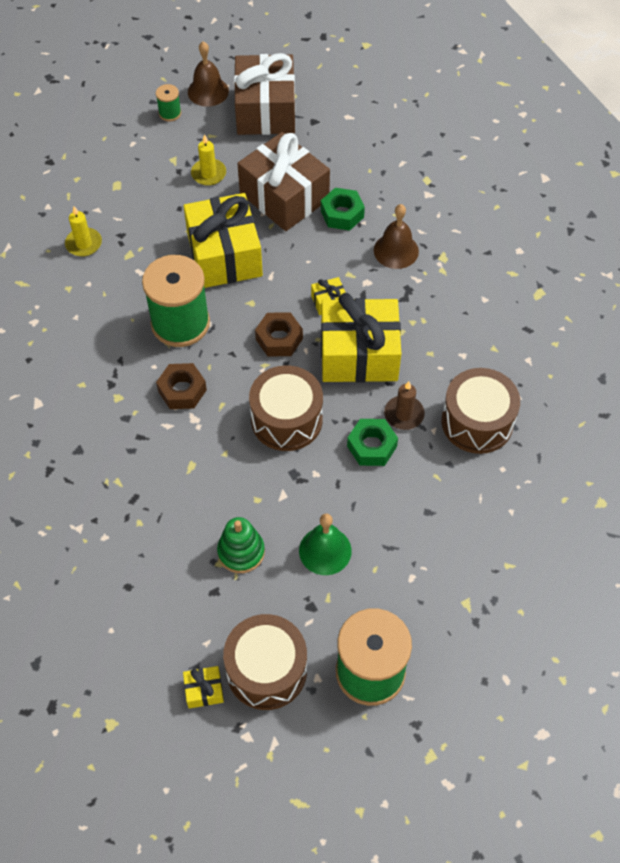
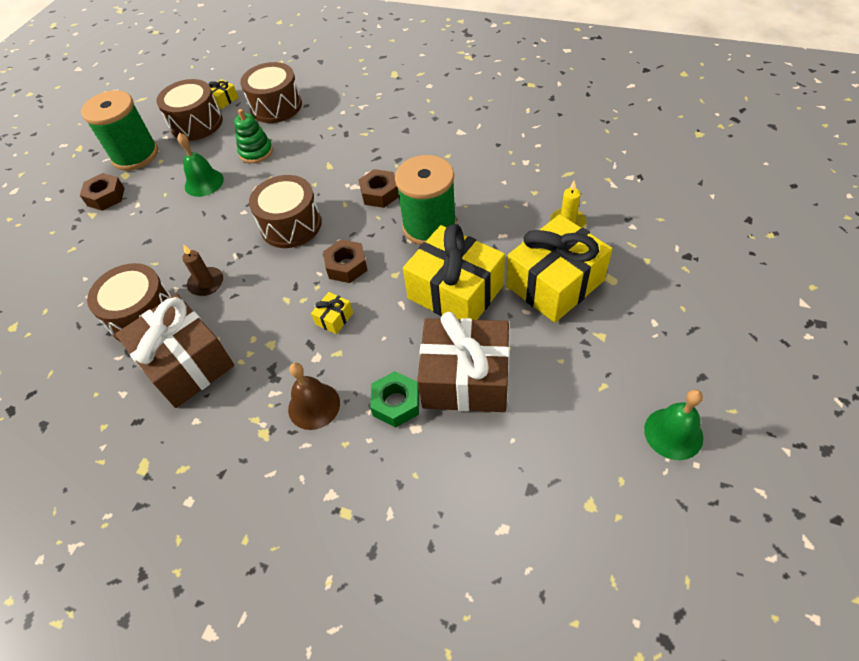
camera: 145 degrees right, 5 degrees down
(159, 615) = (276, 106): none -> brown drum
(170, 113) = (669, 377): green spool -> none
(208, 91) = (673, 433): brown bell -> green bell
(208, 174) = (555, 347): yellow candle -> none
(265, 110) = (592, 459): brown gift -> brown gift (186, 363)
(359, 354) = (274, 298): yellow gift -> yellow gift (555, 283)
(372, 446) = (215, 249): green nut -> none
(438, 621) = (106, 197): none -> brown nut

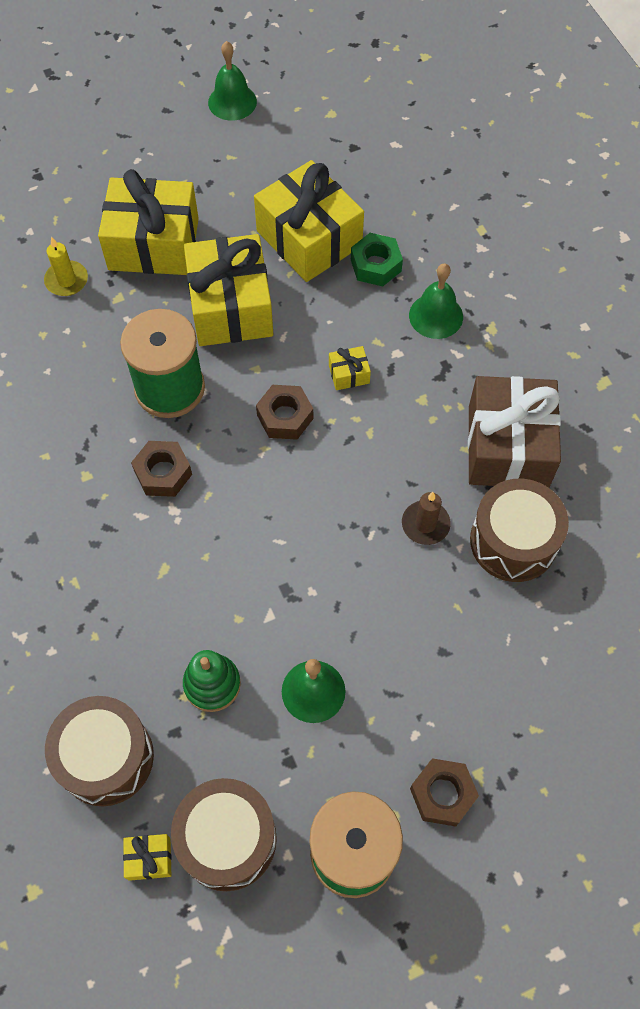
camera: 140 degrees left, 10 degrees up
(291, 225) = (284, 519): brown drum -> none
(314, 406) = (436, 316): brown bell -> green bell
(465, 378) = (309, 238): brown gift -> yellow gift

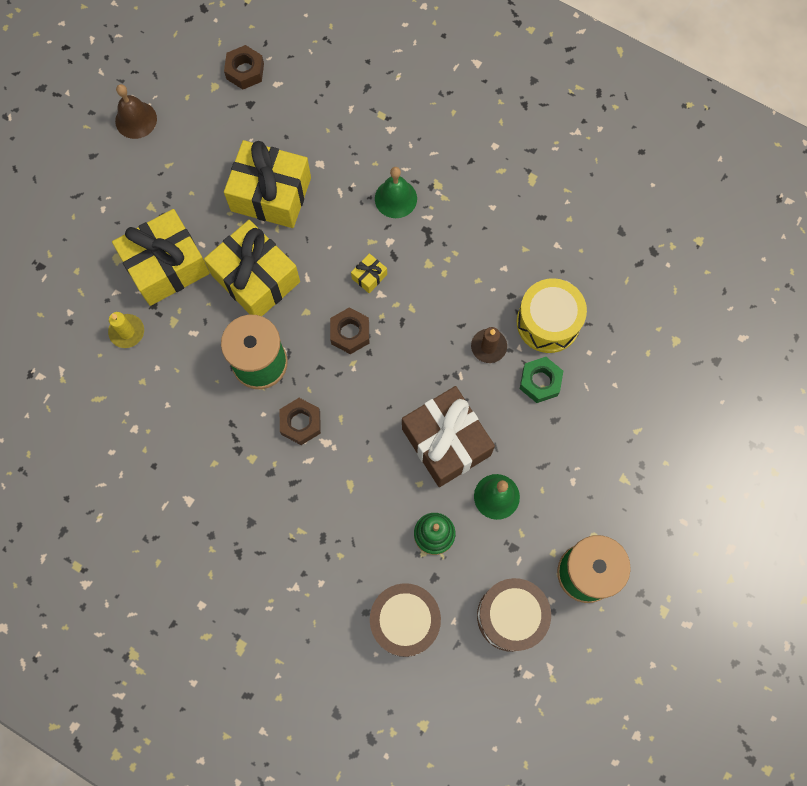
camera: 35 degrees left, 10 degrees up
(149, 859) = (475, 659): yellow gift -> none
(232, 102) = (136, 120): green bell -> brown bell
(375, 265) = (330, 186): green nut -> green nut (540, 382)
(442, 794) = (612, 504): brown nut -> brown nut (245, 71)
(507, 446) = (503, 261): brown gift -> brown gift (446, 442)
(513, 541) = (548, 322): brown drum -> yellow drum

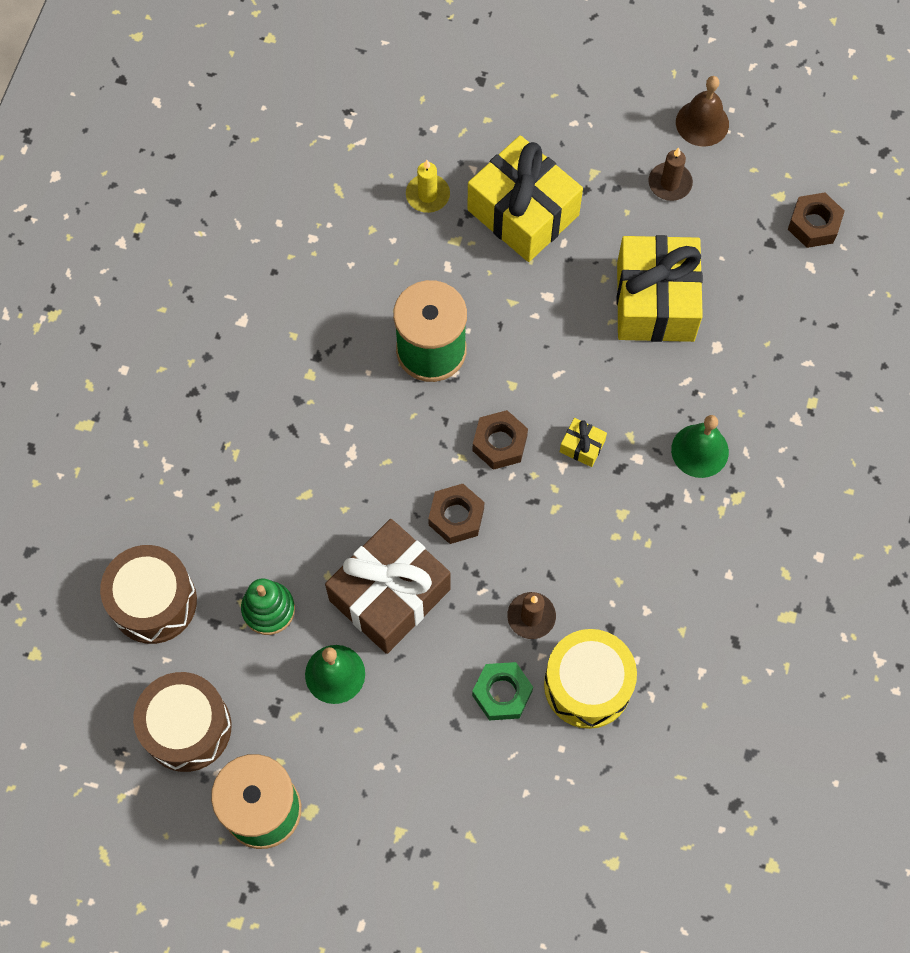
camera: 75 degrees right, 5 degrees down
(178, 156) = (670, 183): none -> brown candle
(256, 278) = (538, 315): yellow gift -> none
(300, 423) = (368, 417): brown nut -> brown nut (456, 517)

